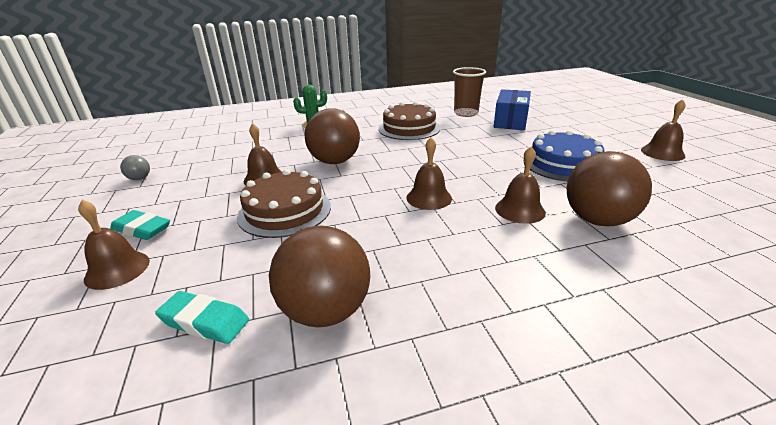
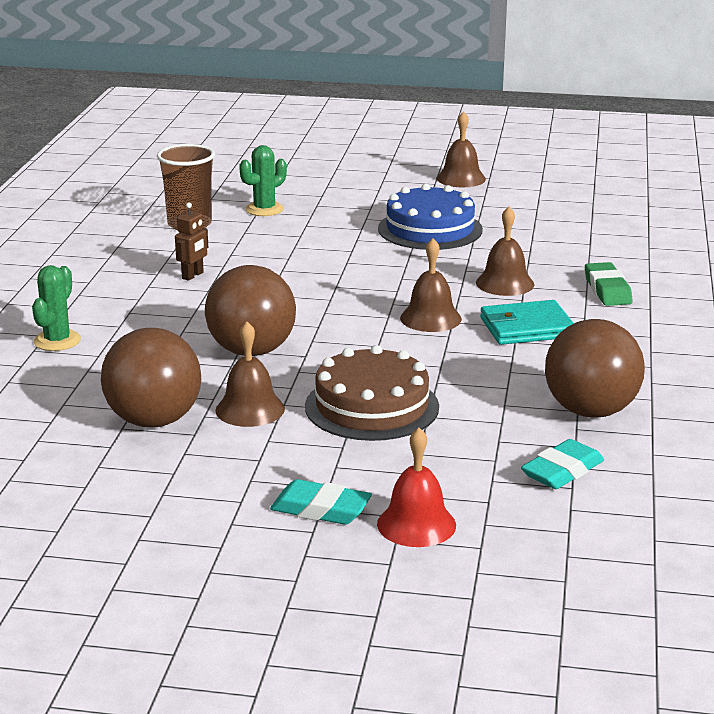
camera: 65 degrees left, 5 degrees down
(117, 269) = (416, 524): brown bell -> red bell
(139, 178) = (114, 516): grey ball -> none
(142, 229) = (321, 509): turquoise eraser -> turquoise eraser turned 60 degrees clockwise
(409, 128) = (193, 275): brown cake -> brown robot
(455, 238) = (527, 327): none -> turquoise wallet
(510, 121) = (264, 209): blue box -> green cactus
(576, 260) = (607, 290): none -> green eraser
(597, 220) = (556, 259): brown ball -> brown ball (154, 420)

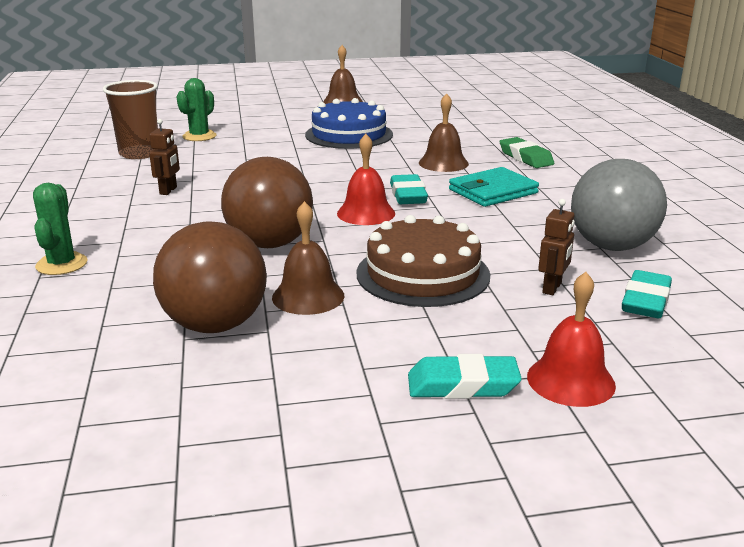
camera: 20 degrees left, 0 degrees up
(369, 332) = (366, 213): none -> red bell
(430, 318) = (408, 195): brown bell -> turquoise eraser
(483, 442) = (552, 288): none -> brown robot
(590, 411) = (611, 246): brown ball -> grey ball

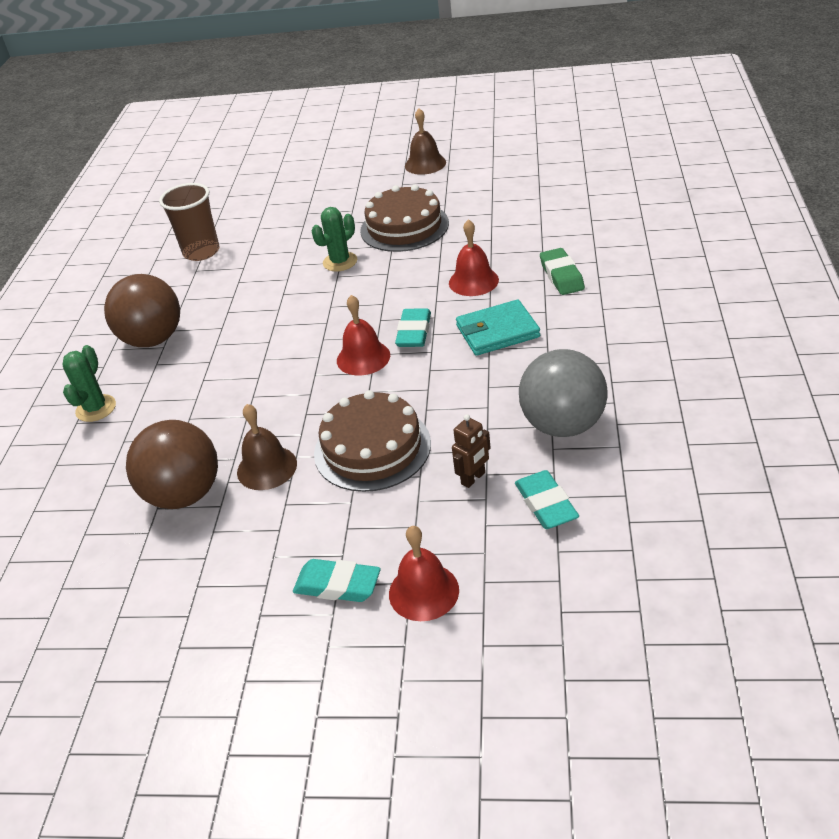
camera: 20 degrees right, 15 degrees up
(168, 191) = (208, 312): brown robot -> none
(199, 136) = (263, 225): green cactus -> green cactus (340, 262)
(270, 244) = (263, 395): brown ball -> brown ball (153, 339)
(349, 134) = (404, 227): blue cake -> brown cake
(443, 163) = (473, 281): brown bell -> red bell
(645, 301) = (546, 504): turquoise eraser -> turquoise eraser turned 60 degrees counterclockwise

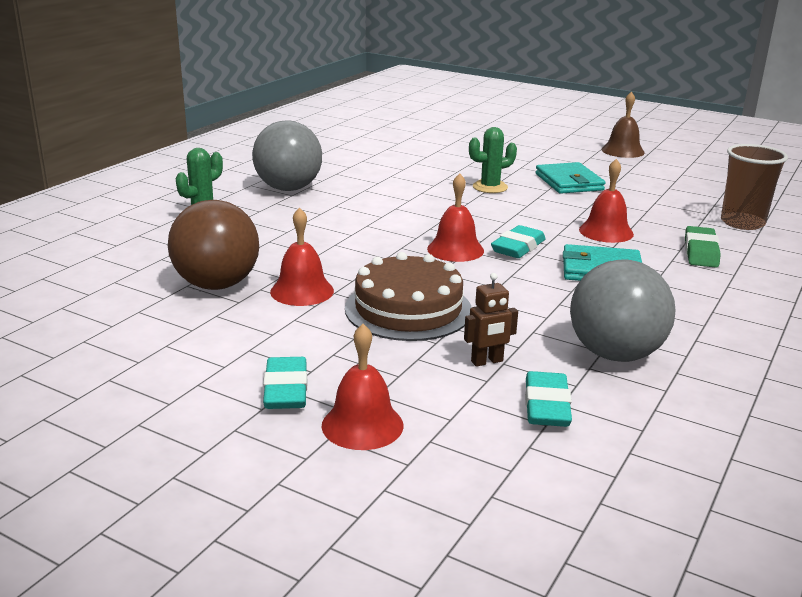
camera: 20 degrees right, 15 degrees down
(153, 339) = (288, 188): brown ball -> grey ball
(201, 252) = (377, 152): brown cup -> brown cup (742, 223)
(267, 468) = (302, 291): brown bell -> red bell
(337, 585) = (286, 390): turquoise eraser -> turquoise eraser turned 45 degrees clockwise
(404, 227) = (569, 182): brown cake -> turquoise wallet

